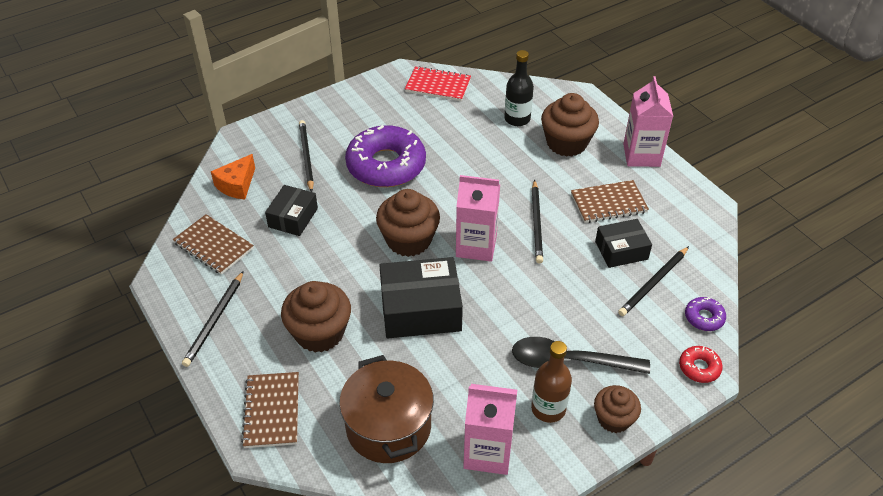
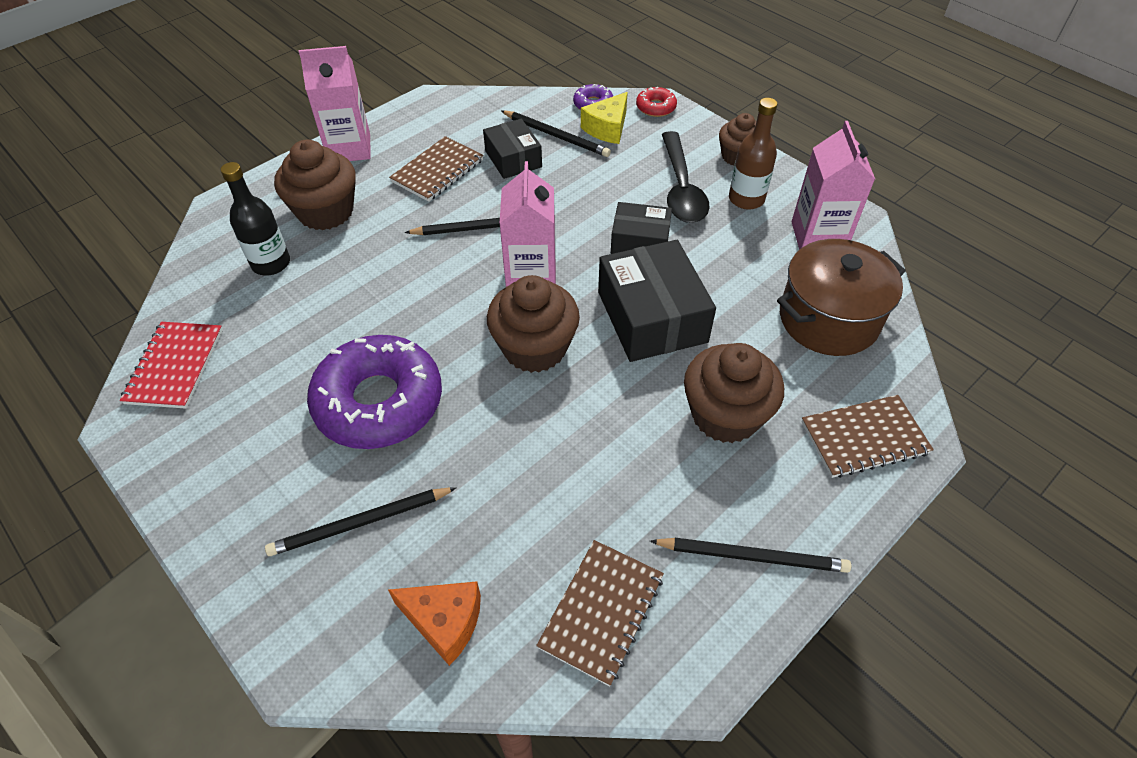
camera: 100 degrees left, 5 degrees up
(293, 217) = (514, 504): black box -> black box (640, 241)
(608, 203) = (438, 171): brown notebook -> brown notebook turned 60 degrees clockwise
(664, 322) = (607, 128): none -> yellow cheese

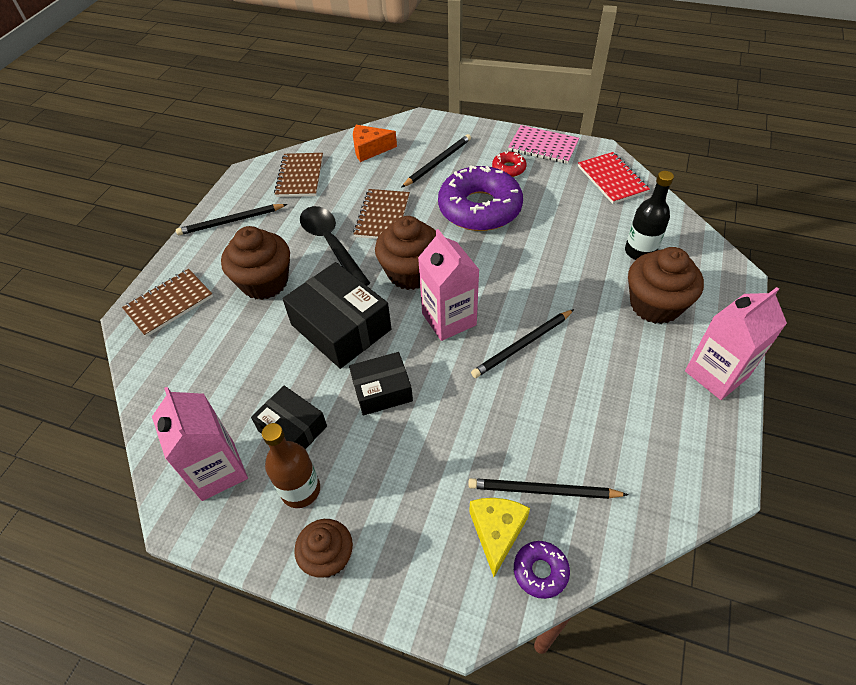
camera: 155 degrees right, 0 degrees up
(183, 473) = (543, 146): none -> pink notebook
(438, 171) = (613, 386): brown notebook -> brown notebook (382, 216)
(513, 159) = (559, 435): black box -> black box (292, 428)
(656, 107) = (462, 607): red donut -> red donut (508, 168)
(681, 188) = (372, 474): black spoon -> black spoon (331, 244)
(828, 319) = (200, 383): brown pot -> none

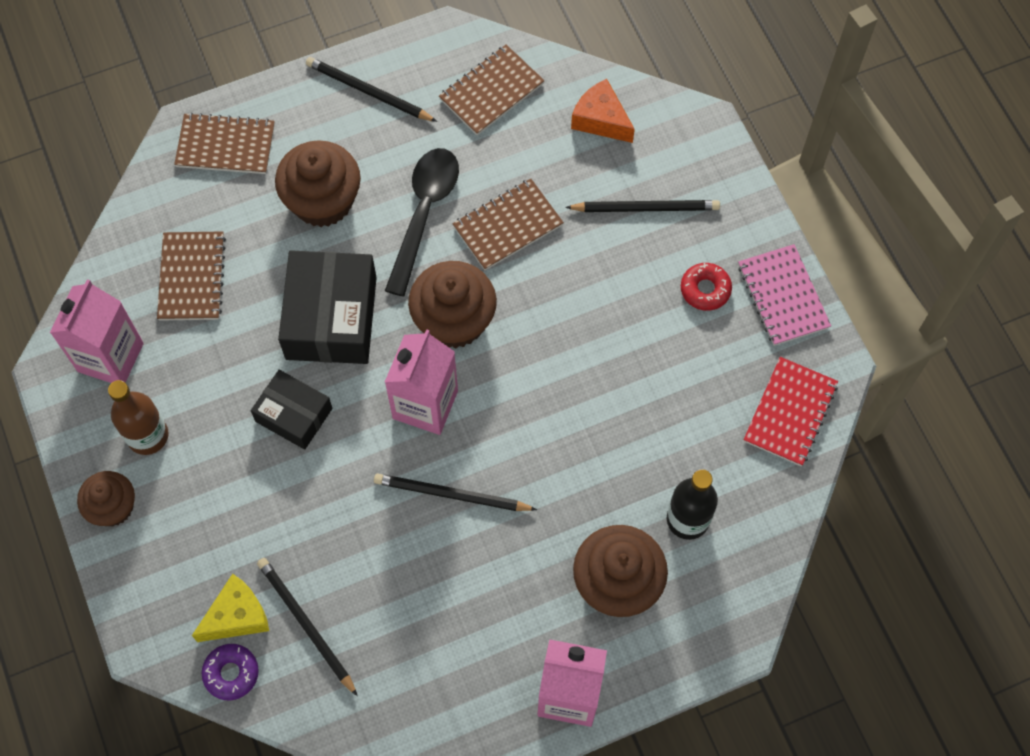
camera: 45 degrees right, 15 degrees up
(225, 380) = (192, 277): none -> brown notebook
(292, 428) = (194, 377): black box -> none
(479, 208) = (609, 311): purple donut -> none

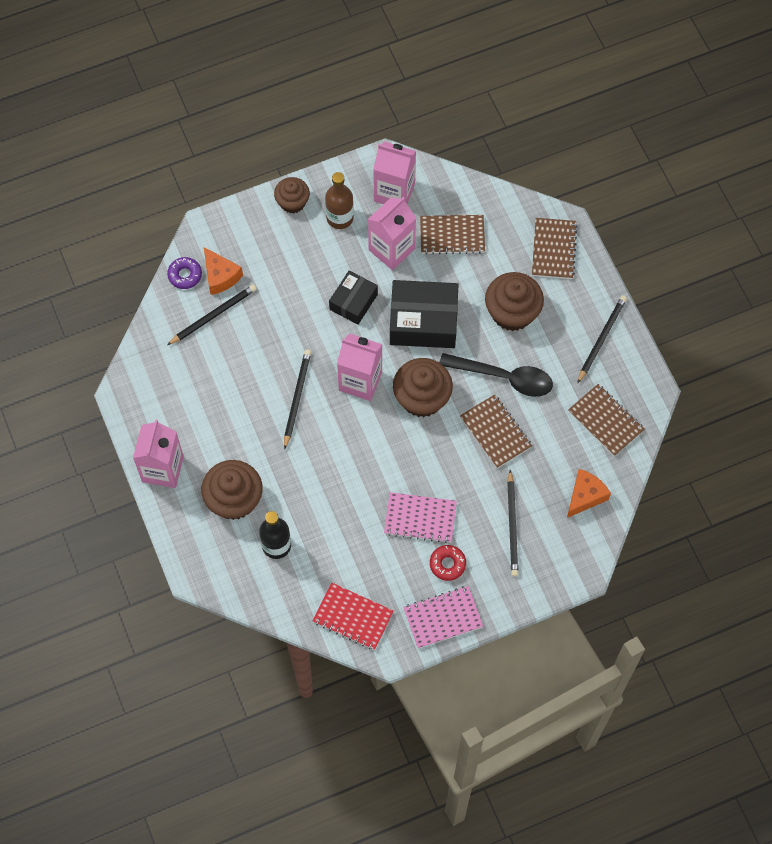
camera: 90 degrees right, 0 degrees up
(208, 361) = (391, 249): none -> pink carton
(237, 616) = (220, 276): yellow cheese -> orange cheese
(639, 324) = (420, 518): none -> pink notebook

